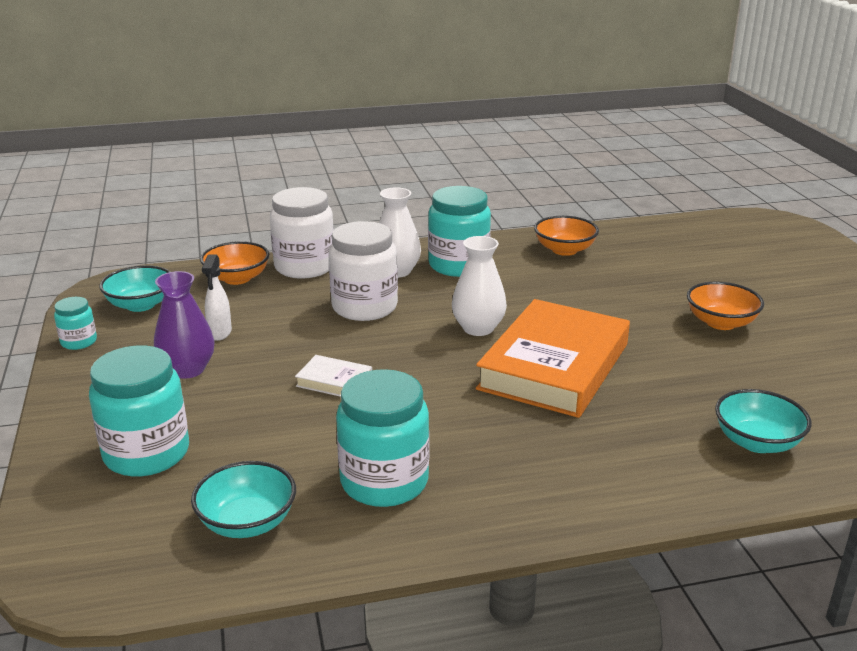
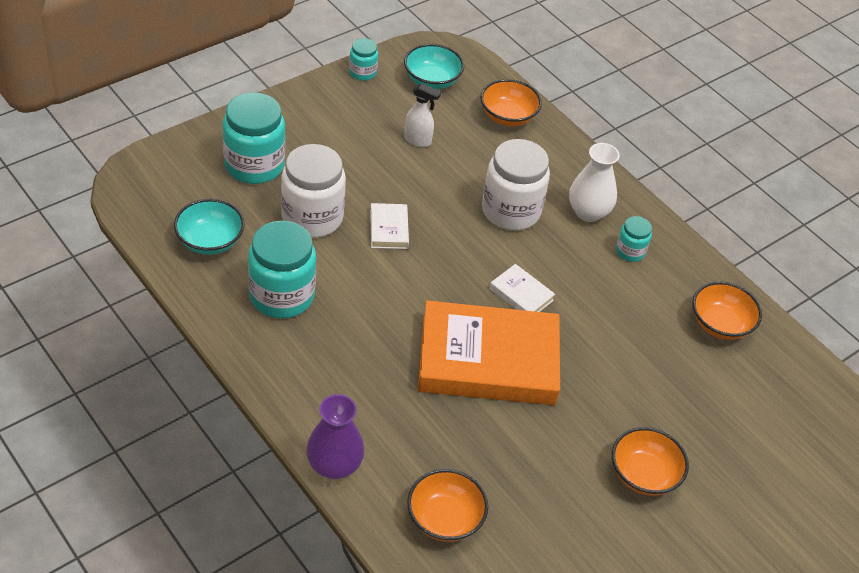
camera: 60 degrees right, 20 degrees up
(188, 369) = (359, 143): purple vase -> purple vase (334, 465)
(220, 333) = (418, 140): white spray bottle -> white spray bottle turned 135 degrees counterclockwise
(304, 267) = (555, 150): white jar -> white jar (312, 217)
(458, 265) = (630, 251): turquoise jar -> turquoise jar, size x0.50
(478, 328) = (521, 294): white vase -> white book
(757, 442) = (445, 518): turquoise bowl -> orange bowl

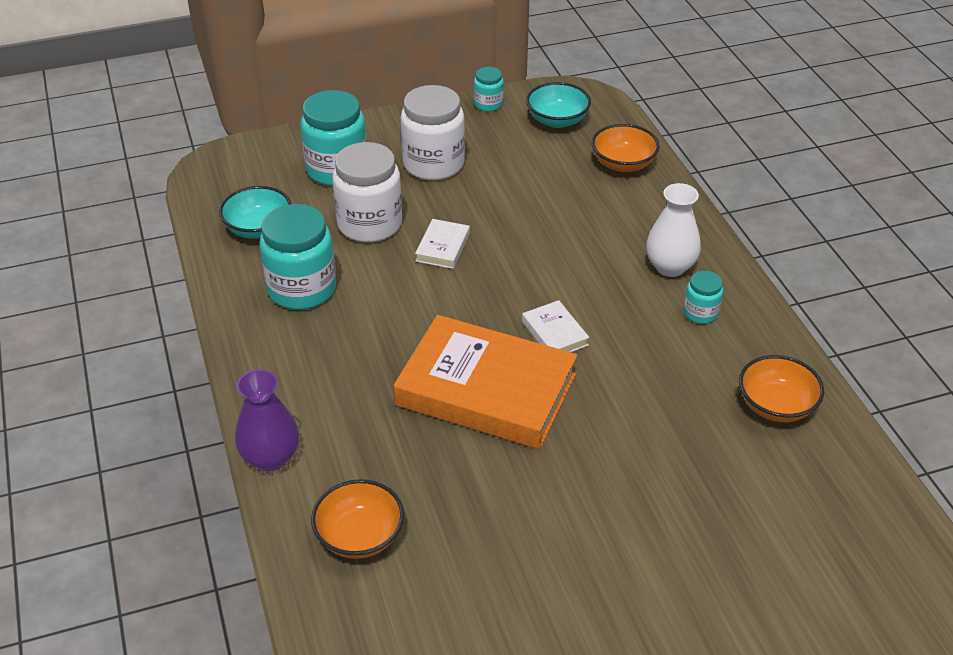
camera: 25 degrees right, 5 degrees down
(418, 140) = (515, 172): white spray bottle -> none
(510, 211) = (583, 251): white jar -> white jar (433, 164)
(644, 475) = (609, 543): orange bowl -> none

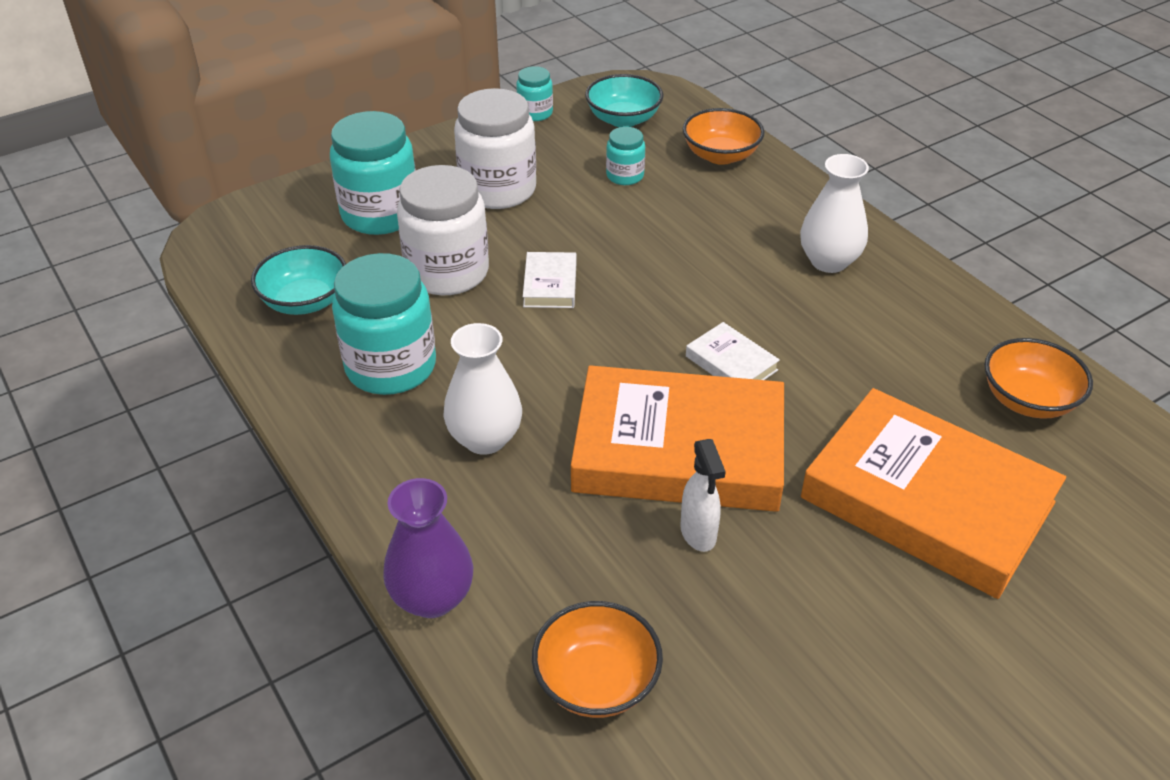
camera: 15 degrees left, 0 degrees up
(349, 354) = (485, 439): none -> white vase
(474, 453) = (698, 534): none -> white spray bottle
(656, 464) = (926, 500): none -> orange book
(700, 313) = (889, 308): turquoise jar -> turquoise jar (625, 176)

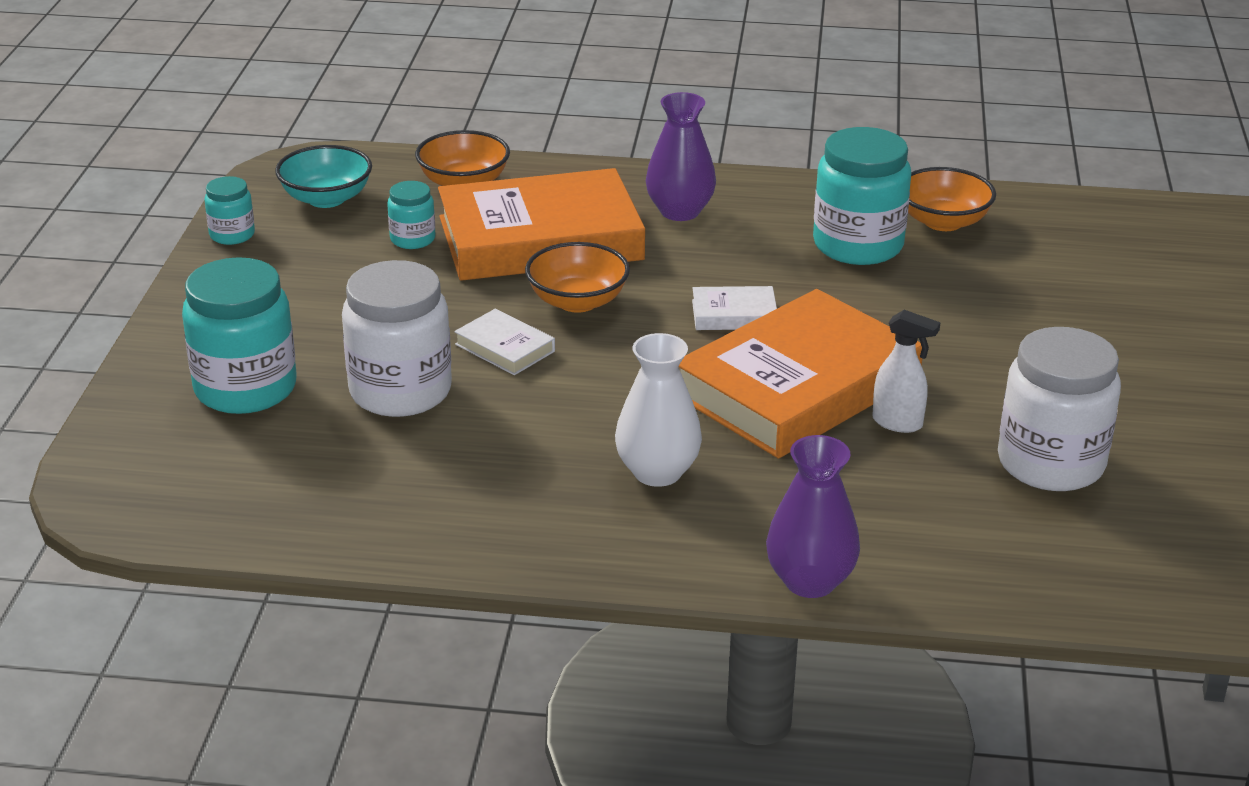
camera: 50 degrees left, 10 degrees down
(305, 301) = (314, 489): turquoise bowl -> none
(391, 367) = (490, 480): turquoise jar -> turquoise jar (858, 245)
(498, 190) = (320, 309): white jar -> white jar (1050, 463)
(596, 681) = (988, 540): orange bowl -> orange bowl (577, 301)
(829, 261) = (680, 211): white vase -> purple vase
(926, 500) = (985, 313): orange book -> orange book (540, 238)

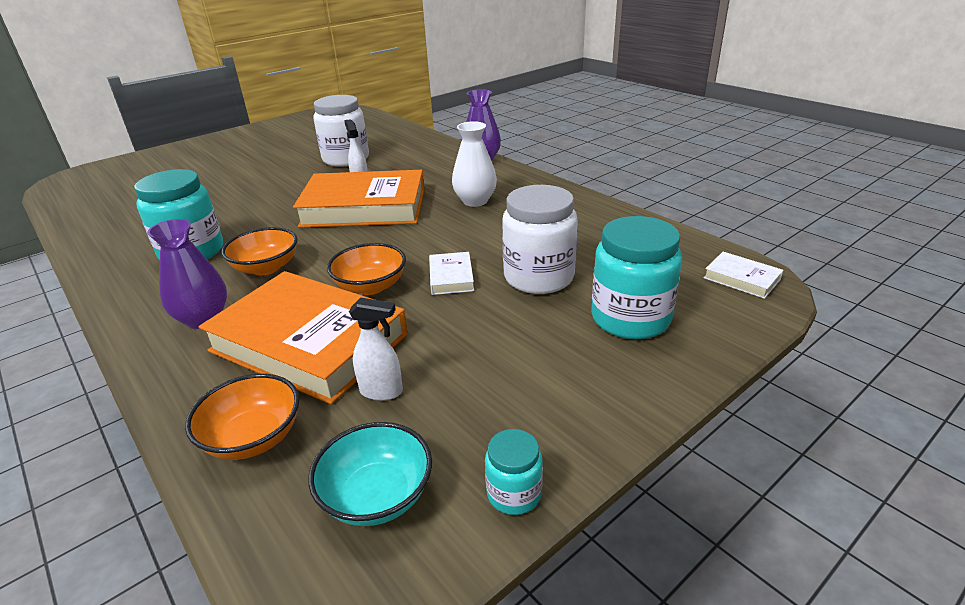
camera: 135 degrees left, 0 degrees up
(412, 239) = (382, 391): turquoise jar -> white spray bottle
(734, 314) = (319, 245): white book -> white book (741, 279)
(943, 221) = (133, 246): orange bowl -> orange bowl (266, 267)

